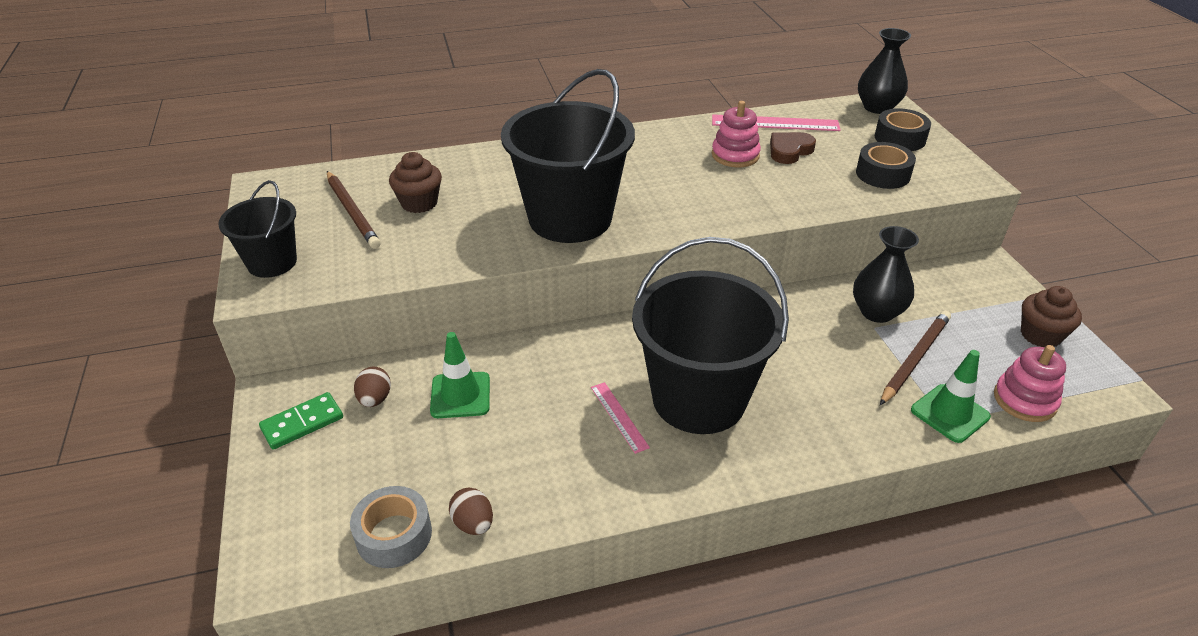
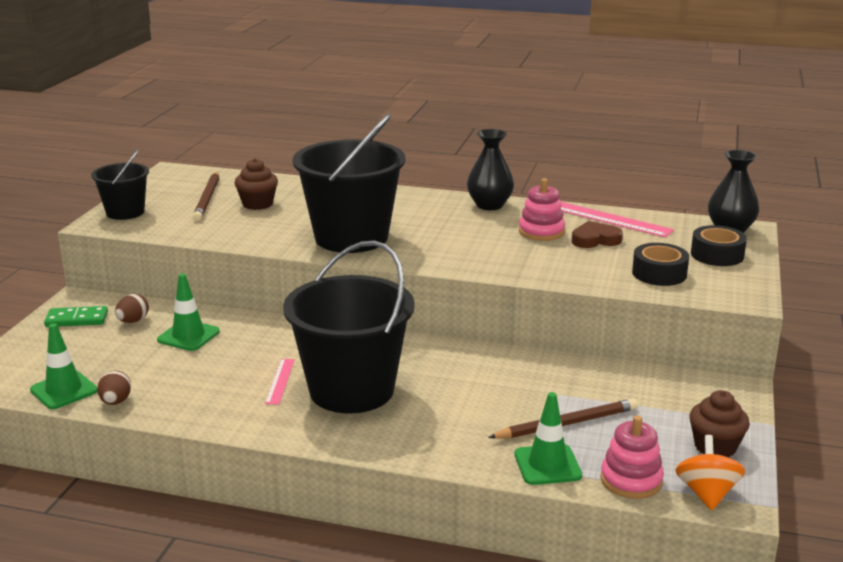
camera: 30 degrees right, 15 degrees down
(394, 535) = (64, 390): grey tape -> green traffic cone
(877, 312) = (576, 386): black vase -> black vase (489, 205)
(1087, 388) = (706, 493): none -> orange spinning top

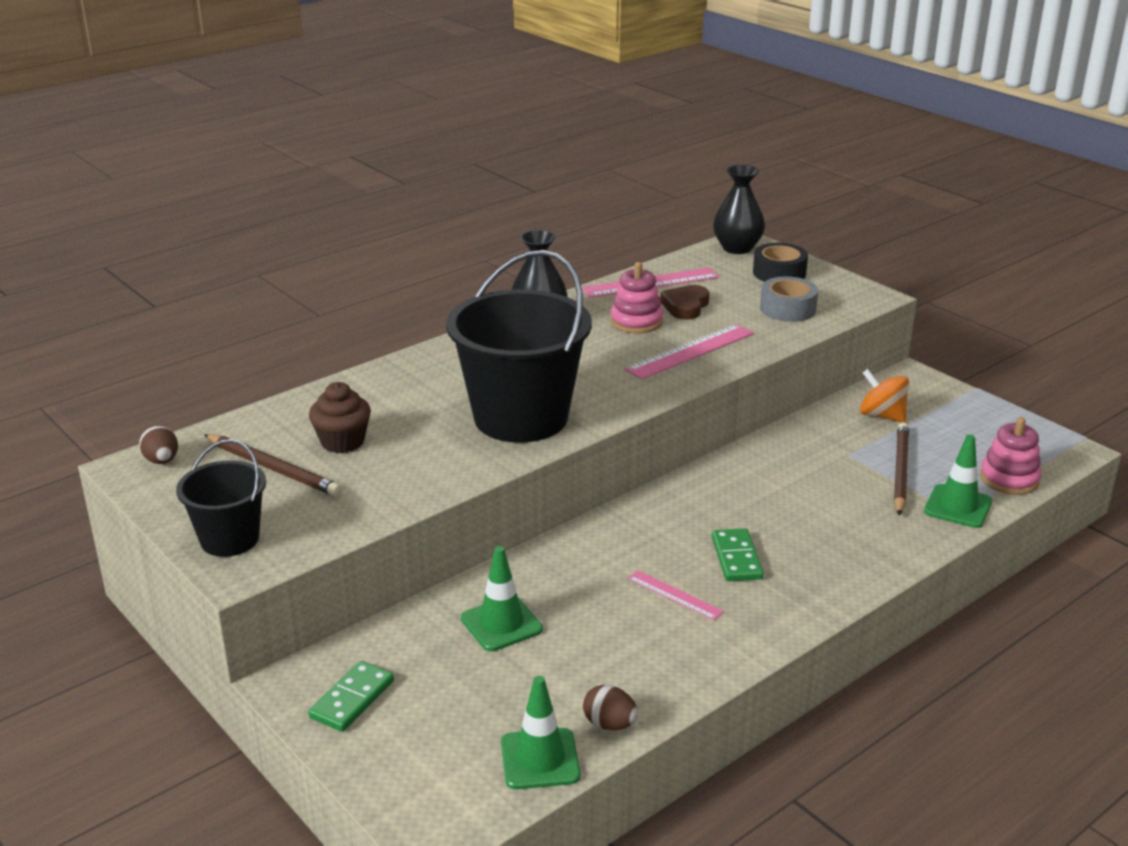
camera: 55 degrees left, 5 degrees up
(133, 321) = (413, 654): brown egg -> brown egg (162, 461)
(351, 390) = (736, 558): black bucket -> green domino
(527, 260) = (690, 351): none -> pink ruler
(659, 273) = (787, 309): black tape -> grey tape
(706, 493) = (1050, 456): orange spinning top -> orange spinning top (882, 416)
(715, 446) = (988, 424): brown cupcake -> none

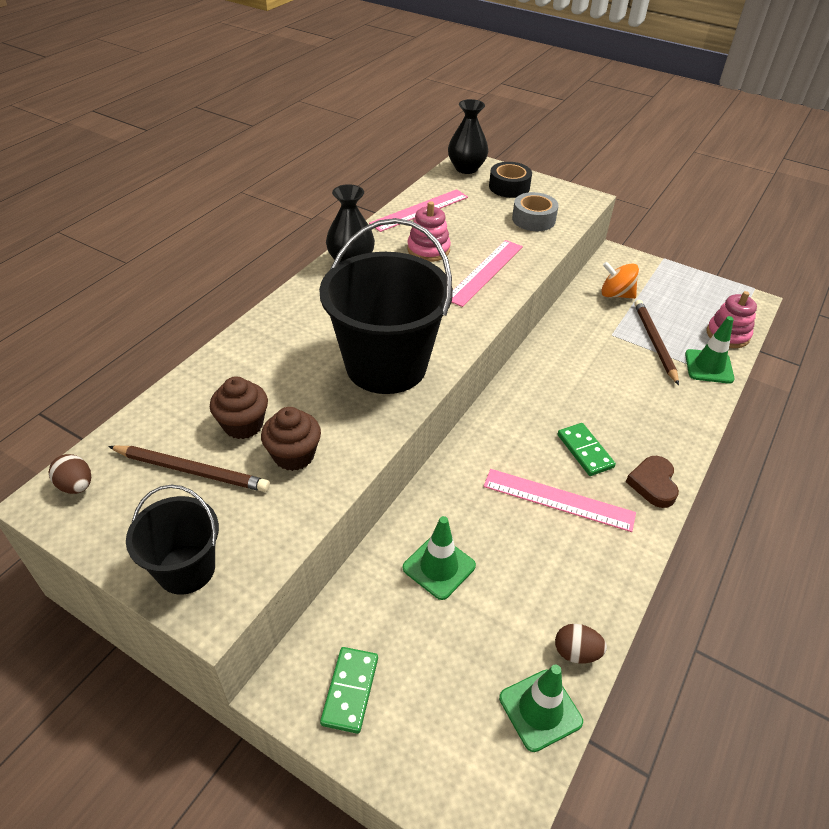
camera: 20 degrees left, 15 degrees up
(379, 474) = (294, 455): none -> brown cupcake
(674, 595) = (558, 500): pink ruler -> pink ruler, size x1.74
(685, 306) = (457, 228): brown heart -> brown heart (653, 484)

